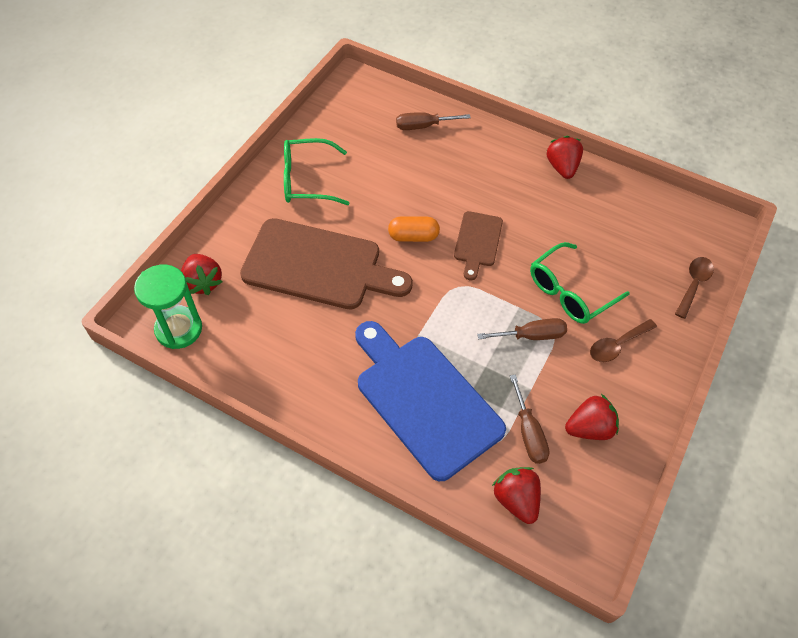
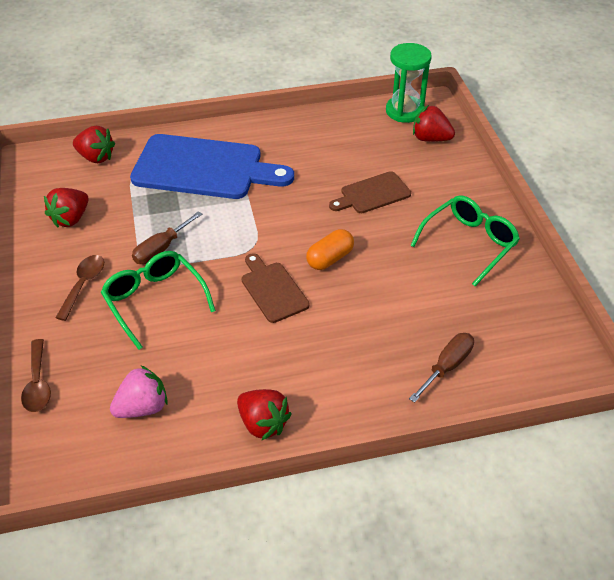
camera: 140 degrees right, 10 degrees down
(318, 265) = (372, 194): brown cutting board -> brown cutting board, size x0.51
(528, 433) = (114, 192): brown screwdriver -> none
(570, 292) = (155, 301): green glasses -> green glasses turned 45 degrees counterclockwise
(630, 223) = (142, 407): none -> pink strawberry

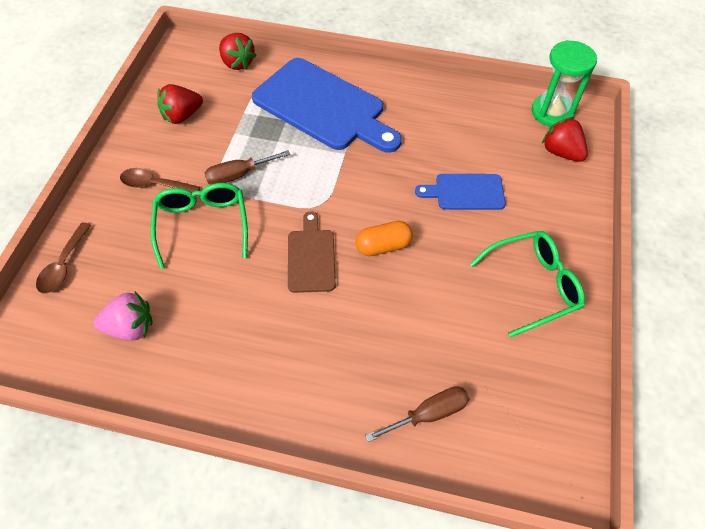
camera: 25 degrees right, 10 degrees up
(83, 284) = (154, 184): brown spoon -> brown spoon turned 120 degrees counterclockwise
(263, 423) = (221, 393): red strawberry -> none
(372, 194) = (465, 192): brown cutting board -> blue cutting board

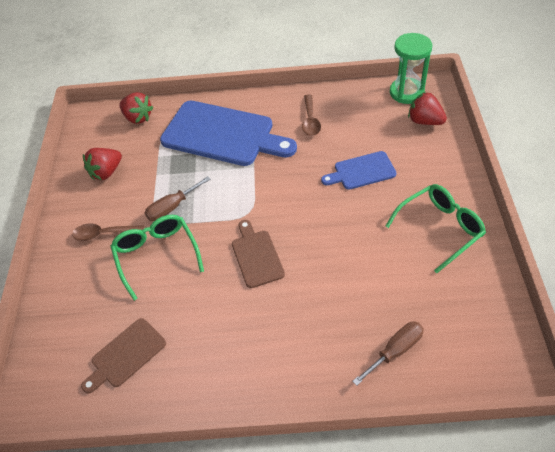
camera: 10 degrees left, 5 degrees down
(63, 265) = (49, 321): brown spoon -> brown spoon (310, 121)
(130, 327) = (126, 355): pink strawberry -> brown cutting board
(383, 246) = (311, 231): orange capsule -> none

